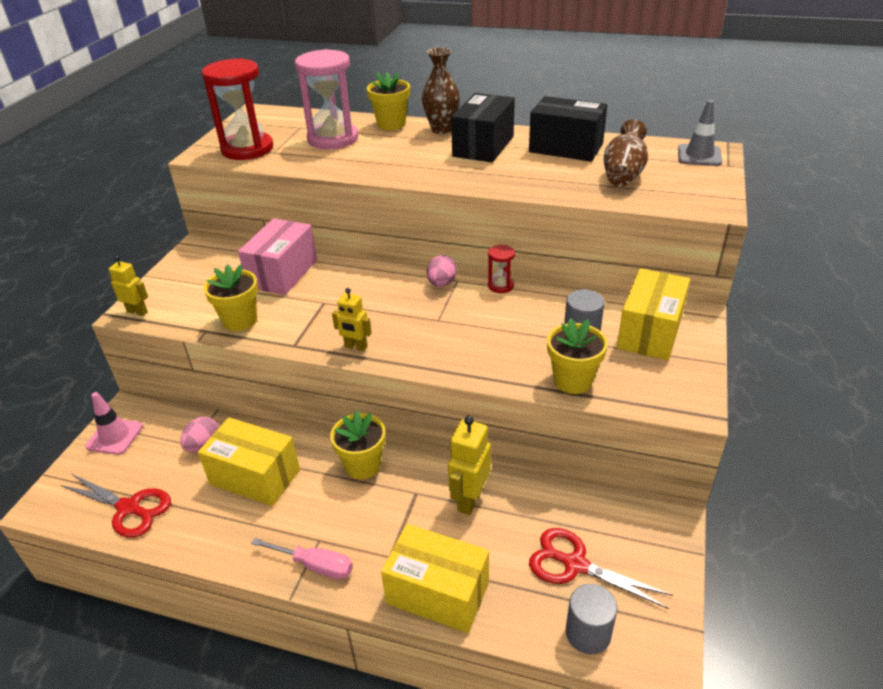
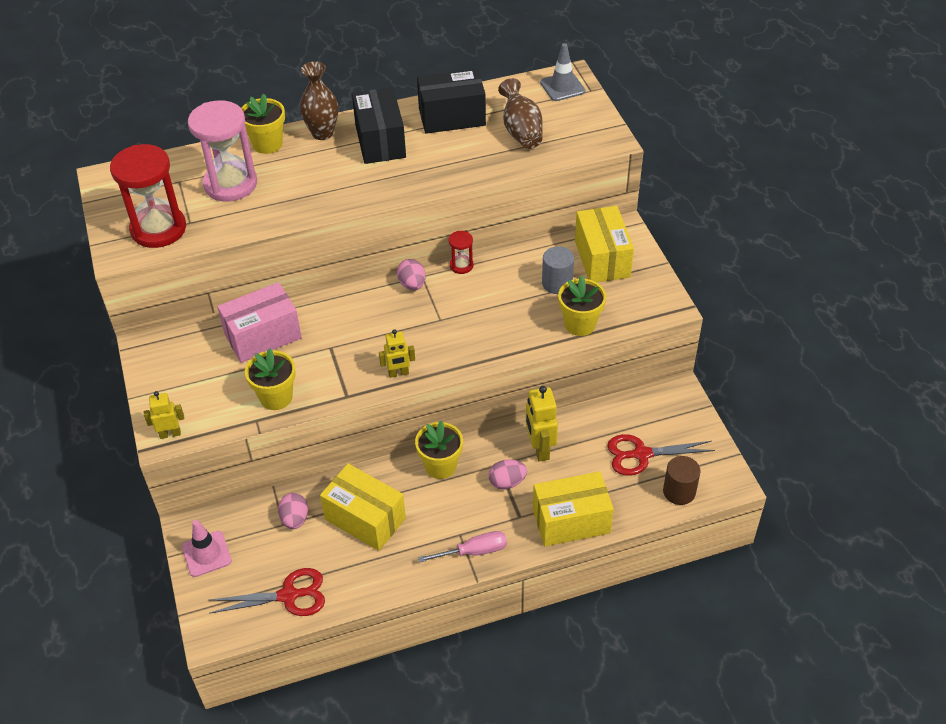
camera: 35 degrees left, 10 degrees up
(255, 477) = (365, 519): yellow box -> yellow box turned 45 degrees clockwise
(283, 273) = (263, 336): pink box -> pink box turned 75 degrees clockwise
(409, 515) = (507, 482): none -> pink egg
(588, 633) = (679, 491): grey cylinder -> brown cylinder

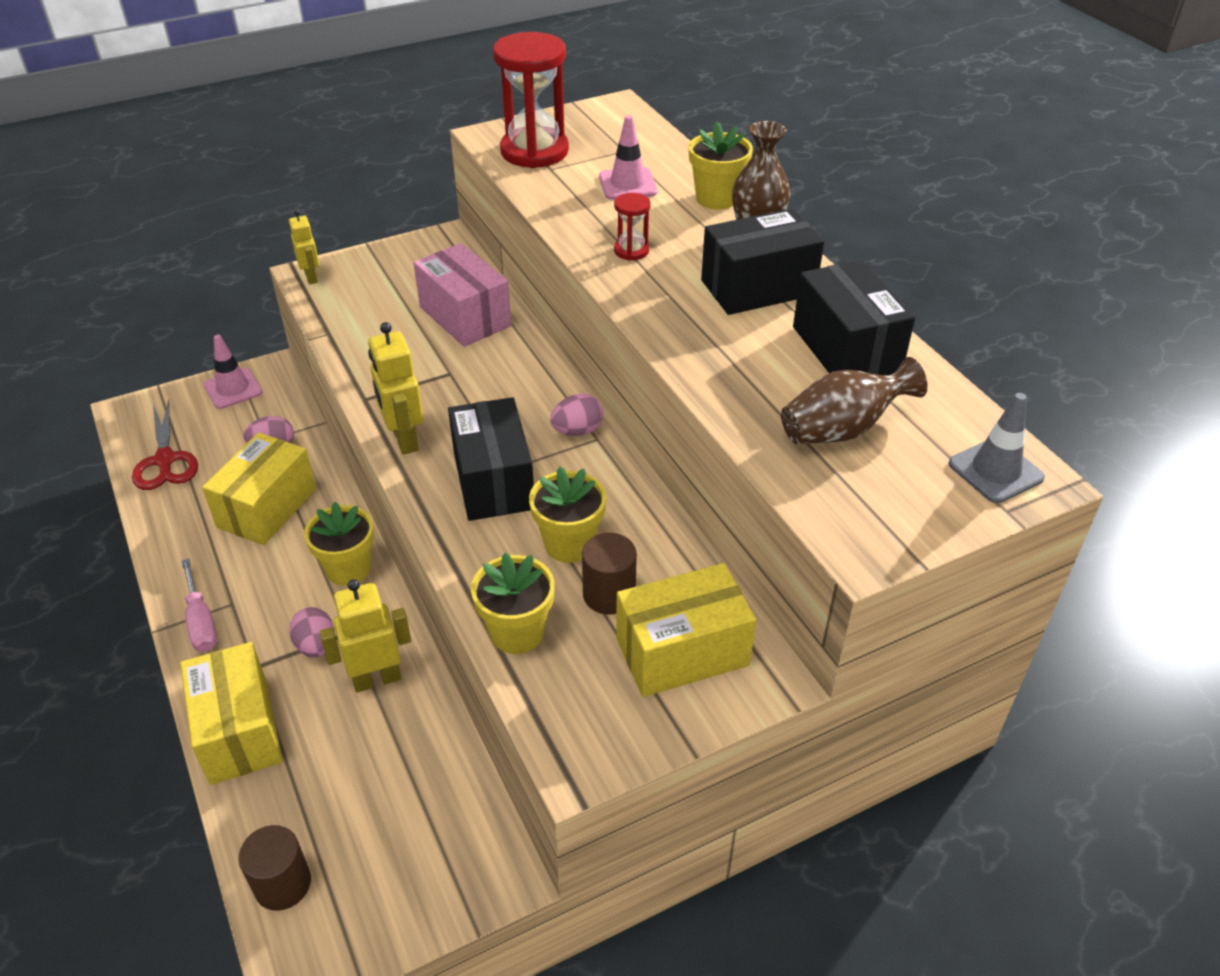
camera: 80 degrees right, 5 degrees down
(230, 184) = (628, 184): pink hourglass -> pink traffic cone
(276, 397) = (364, 342): yellow flower pot -> yellow flower pot (569, 544)
(398, 373) = (404, 439): yellow robot -> yellow robot, size x1.57
(451, 328) = (493, 481): none -> black box
(461, 265) = (627, 477): red hourglass -> red hourglass (631, 250)
(557, 283) = (609, 594): grey cylinder -> brown cylinder
(641, 454) = (364, 820): red scissors -> none

